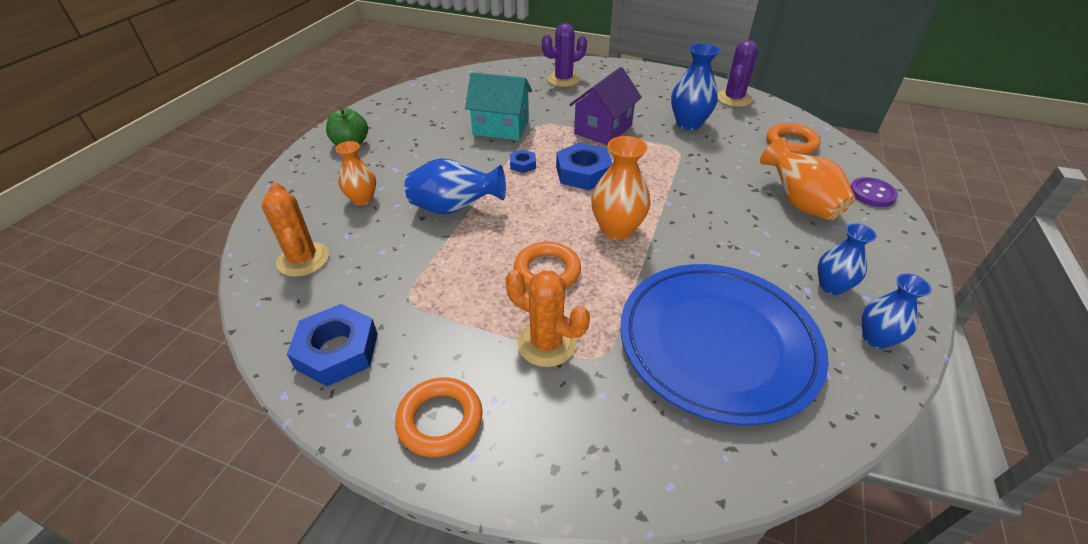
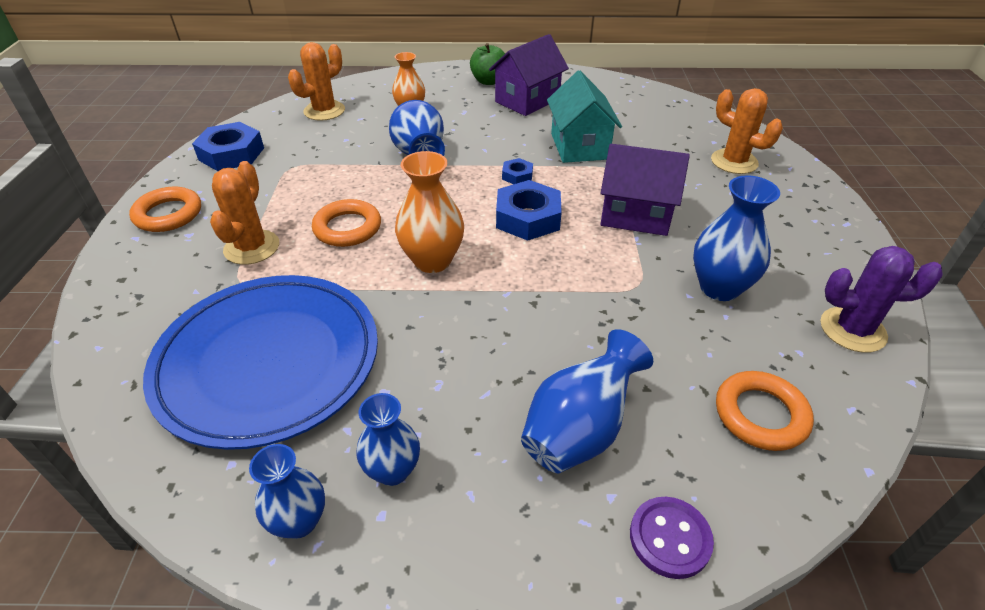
camera: 70 degrees right, 0 degrees up
(407, 133) = (527, 100): none -> purple house
(563, 79) = (734, 162): purple cactus -> orange cactus
(799, 203) = (579, 430): orange vase -> blue vase

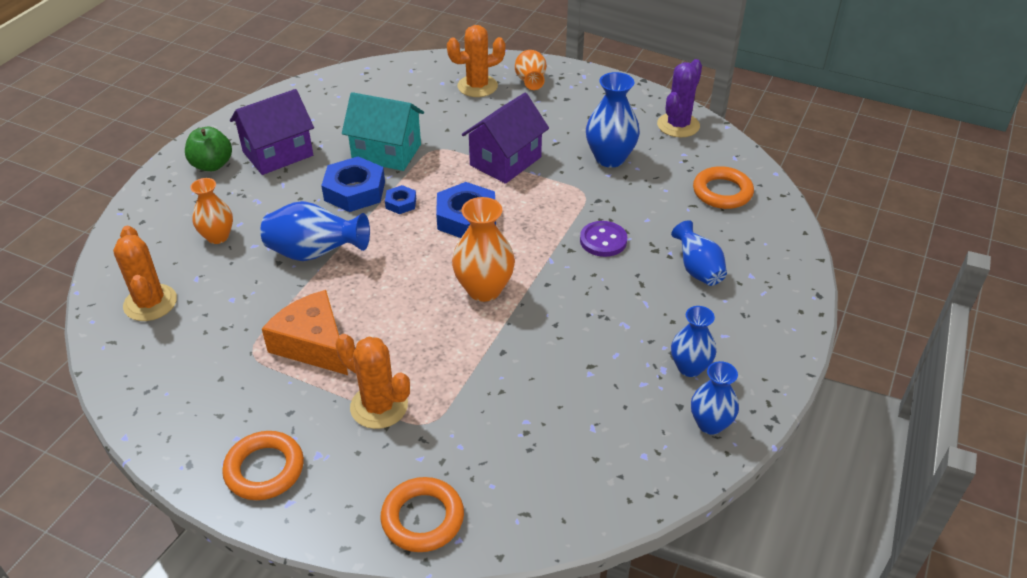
camera: 65 degrees left, 0 degrees up
(231, 154) = (177, 399): blue nut -> blue nut (354, 191)
(268, 362) = (548, 417): blue plate -> none
(312, 190) = (313, 344): none -> orange cheese
(347, 228) = (397, 332): orange ring -> orange ring (422, 518)
(527, 100) = (278, 154): purple house -> purple house turned 75 degrees clockwise
(579, 430) = (697, 270): blue vase -> blue vase, size x0.67
(670, 538) = (786, 263): purple button -> purple button (603, 240)
(784, 191) = (530, 82): none -> orange vase

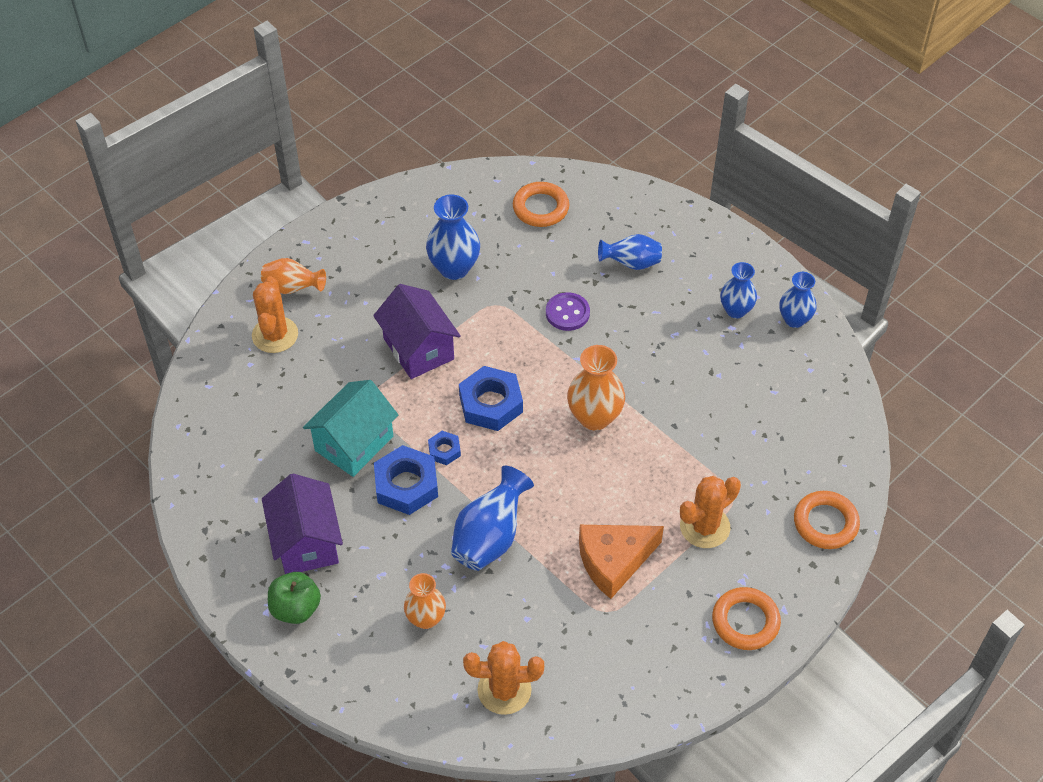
camera: 70 degrees left, 10 degrees up
(678, 125) = (429, 200): purple cactus -> none

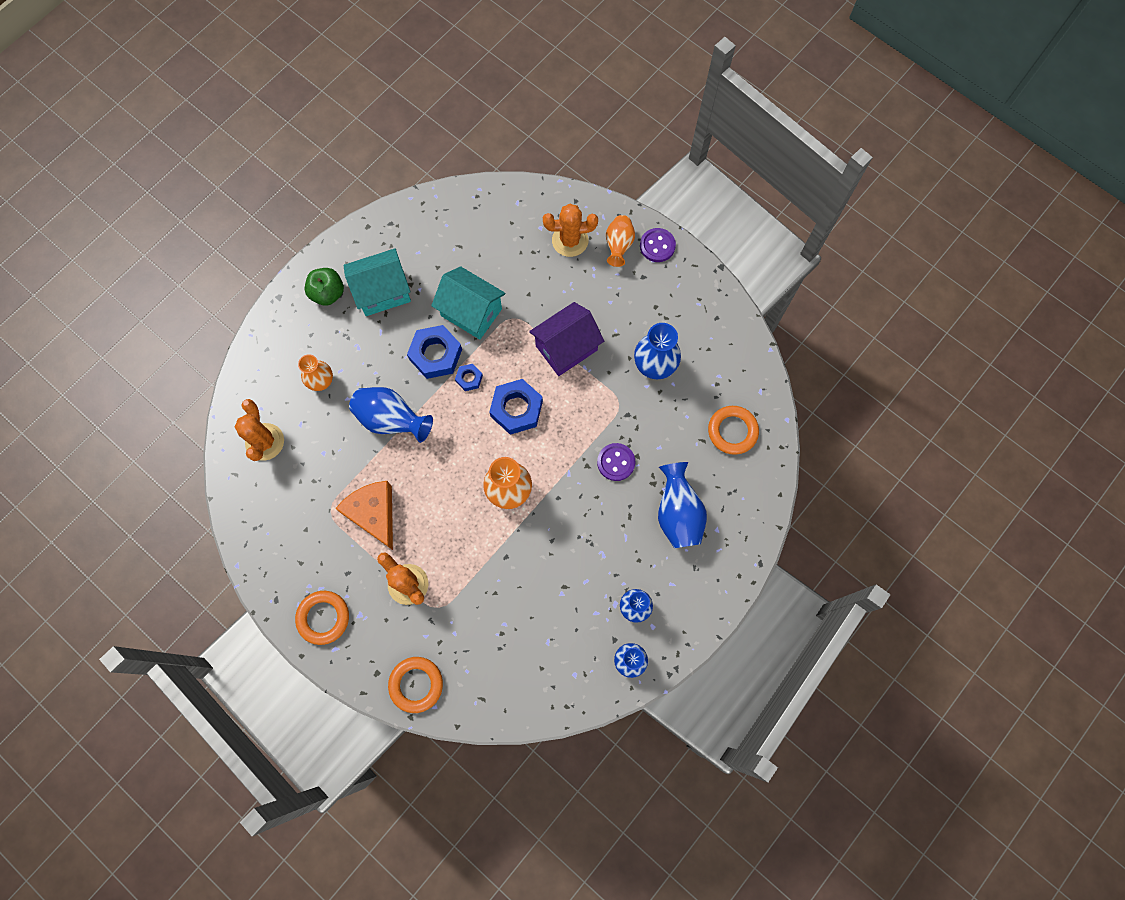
camera: 85 degrees right, 20 degrees up
(301, 252) = (657, 246): none -> purple button
(306, 542) = (382, 292): purple house -> turquoise house
(631, 263) = (678, 513): blue vase -> blue vase, size x1.50

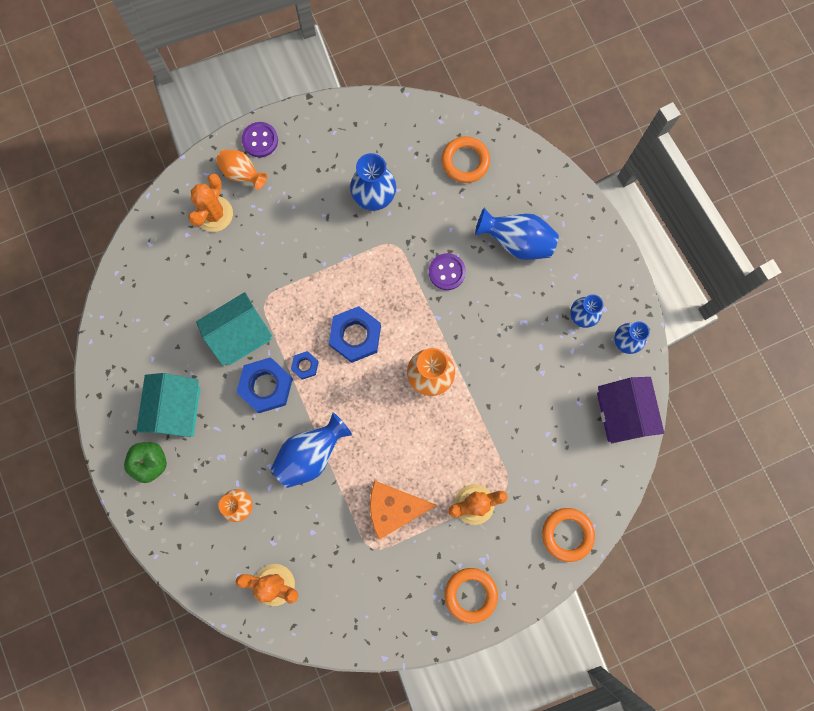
camera: 65 degrees left, 5 degrees up
(566, 348) = (319, 265): purple house -> purple house (622, 413)

